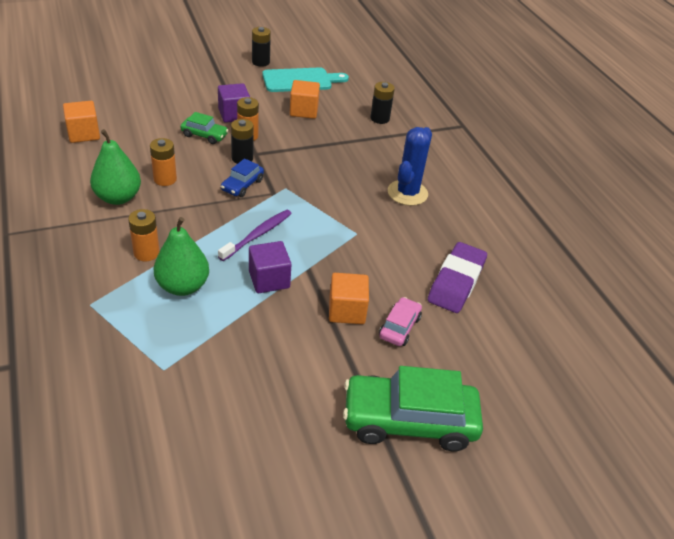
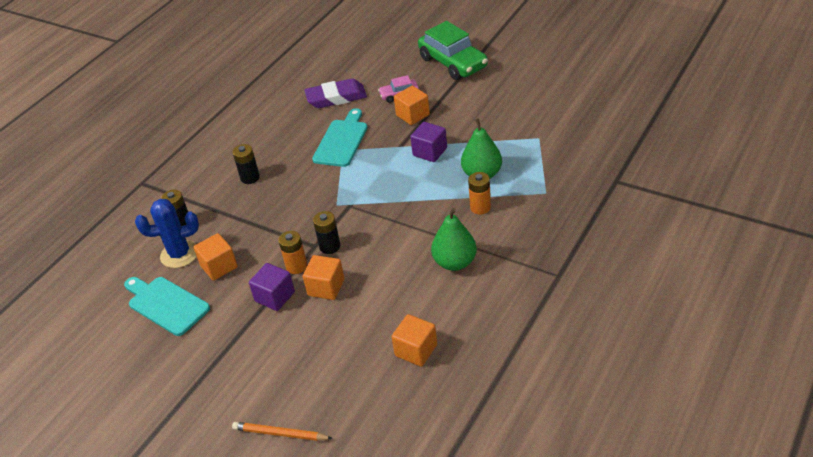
camera: 120 degrees left, 0 degrees up
(126, 66) = (280, 433): none -> orange pencil
(165, 179) = (405, 260): orange battery -> none
(204, 135) = (326, 287): green car -> orange cube
(242, 185) = (360, 223): blue car -> none
(257, 235) = (400, 181): purple toothbrush -> none
(260, 62) = (158, 354): black battery -> black battery (250, 178)
(372, 241) = (341, 141): none -> turquoise cutting board
(407, 193) = (271, 157): blue cactus -> blue cactus (179, 254)

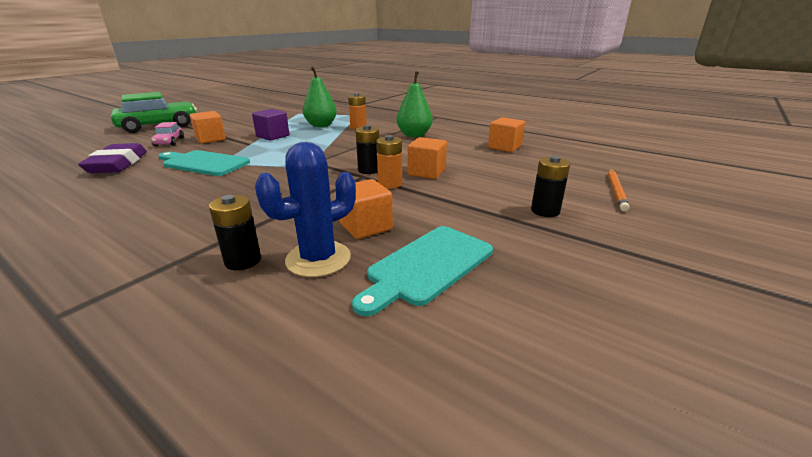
camera: 90 degrees left, 15 degrees down
(179, 254) = (318, 259): blue cactus -> blue cactus turned 60 degrees clockwise
(250, 178) = (198, 209): black battery -> black battery (545, 211)
(275, 297) = (433, 194): purple cube -> none

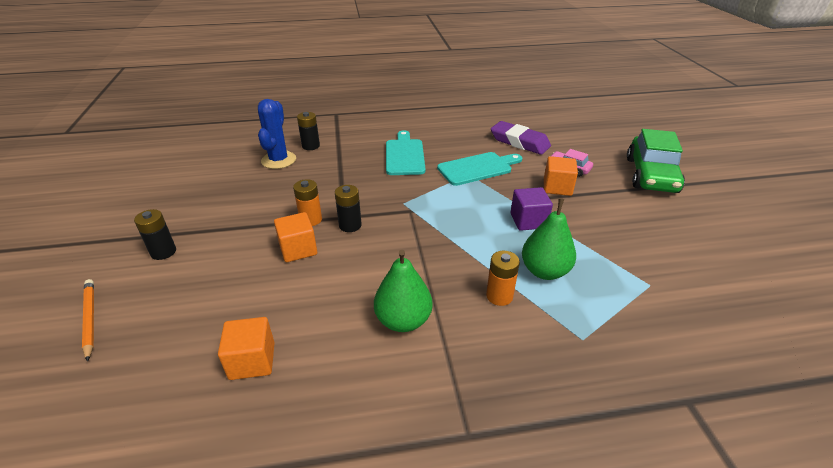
camera: 135 degrees right, 10 degrees up
(365, 226) = (279, 183): orange cube -> none
(427, 266) = (221, 180): turquoise cutting board -> turquoise cutting board (404, 155)

